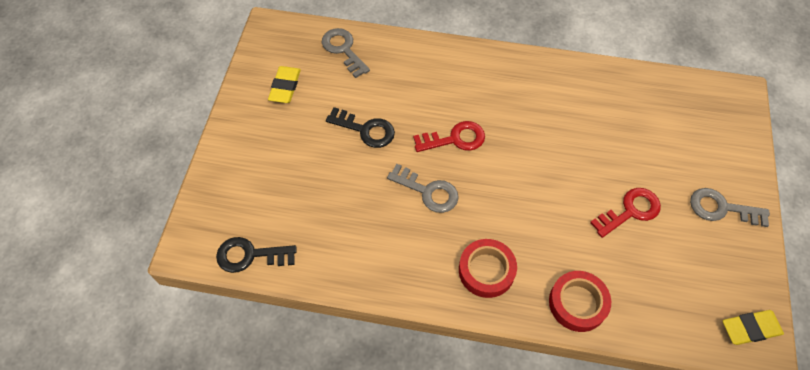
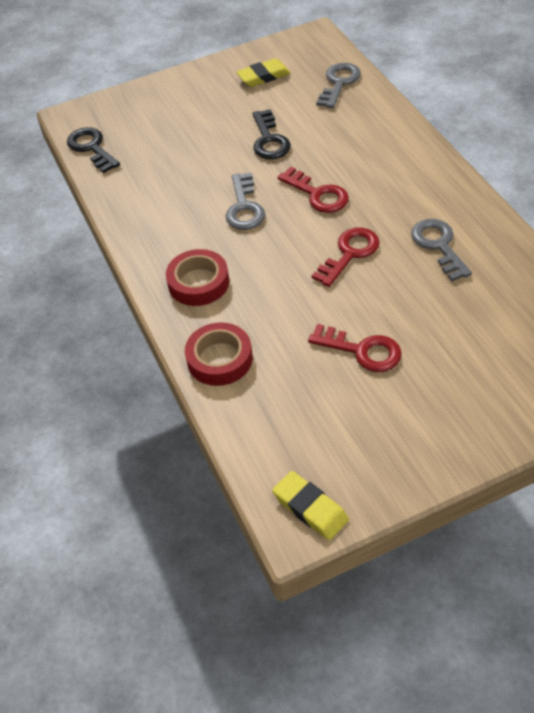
camera: 60 degrees right, 10 degrees down
(532, 159) = (350, 254): none -> red key
(721, 208) = (442, 423): grey key -> grey key (439, 246)

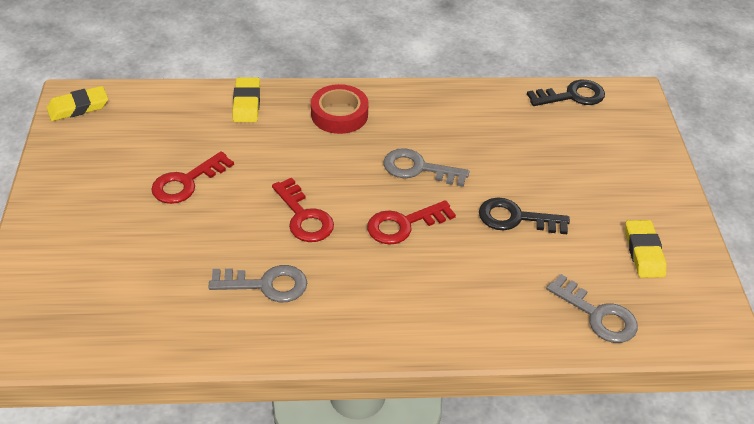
camera: 105 degrees right, 5 degrees down
(219, 359) = (247, 103): red tape -> yellow eraser

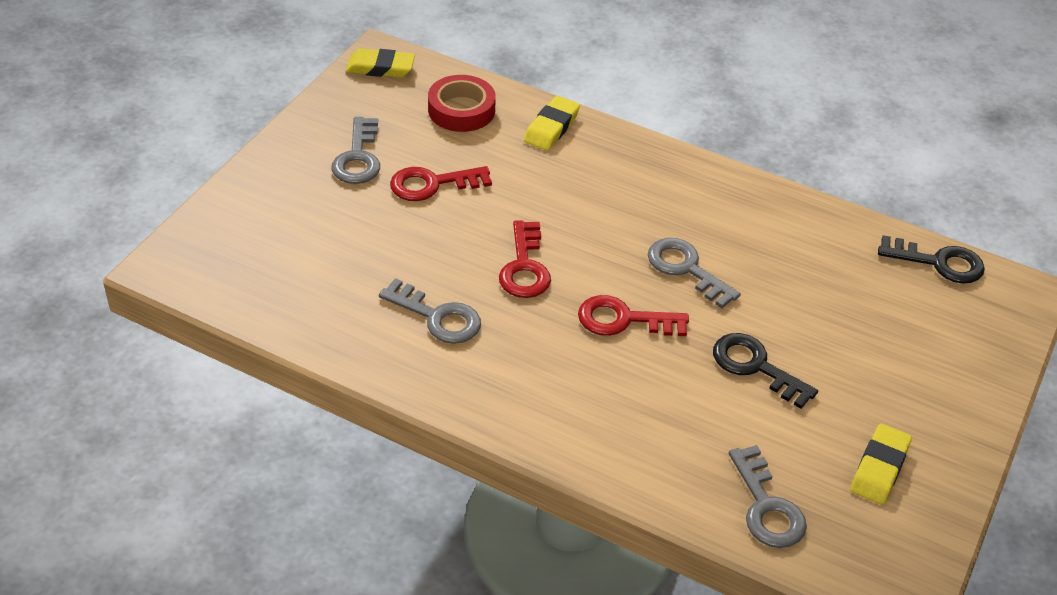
camera: 30 degrees right, 0 degrees up
(110, 185) = (358, 157): none -> grey key
(339, 114) = (643, 177): red tape -> red tape (461, 110)

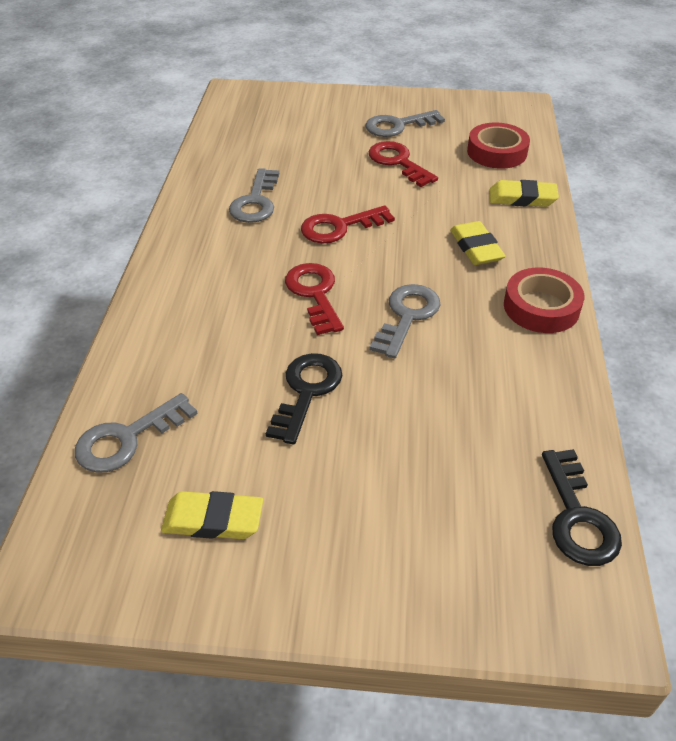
camera: 70 degrees right, 0 degrees up
(380, 68) = (506, 108): yellow eraser -> yellow eraser (476, 248)
(713, 184) = (541, 307): none -> red tape

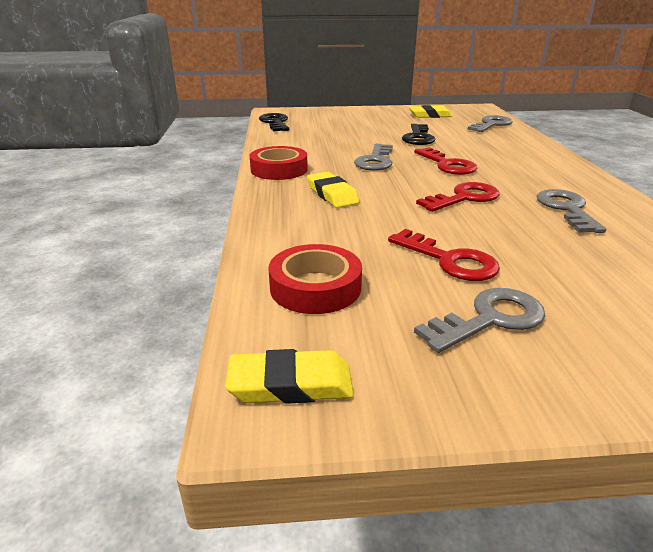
camera: 170 degrees right, 15 degrees down
(522, 198) = (284, 234): yellow eraser -> yellow eraser (290, 384)

